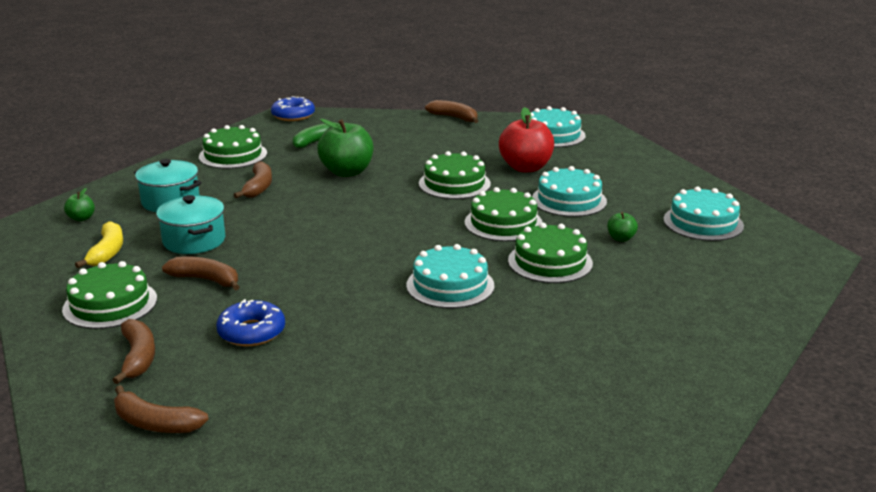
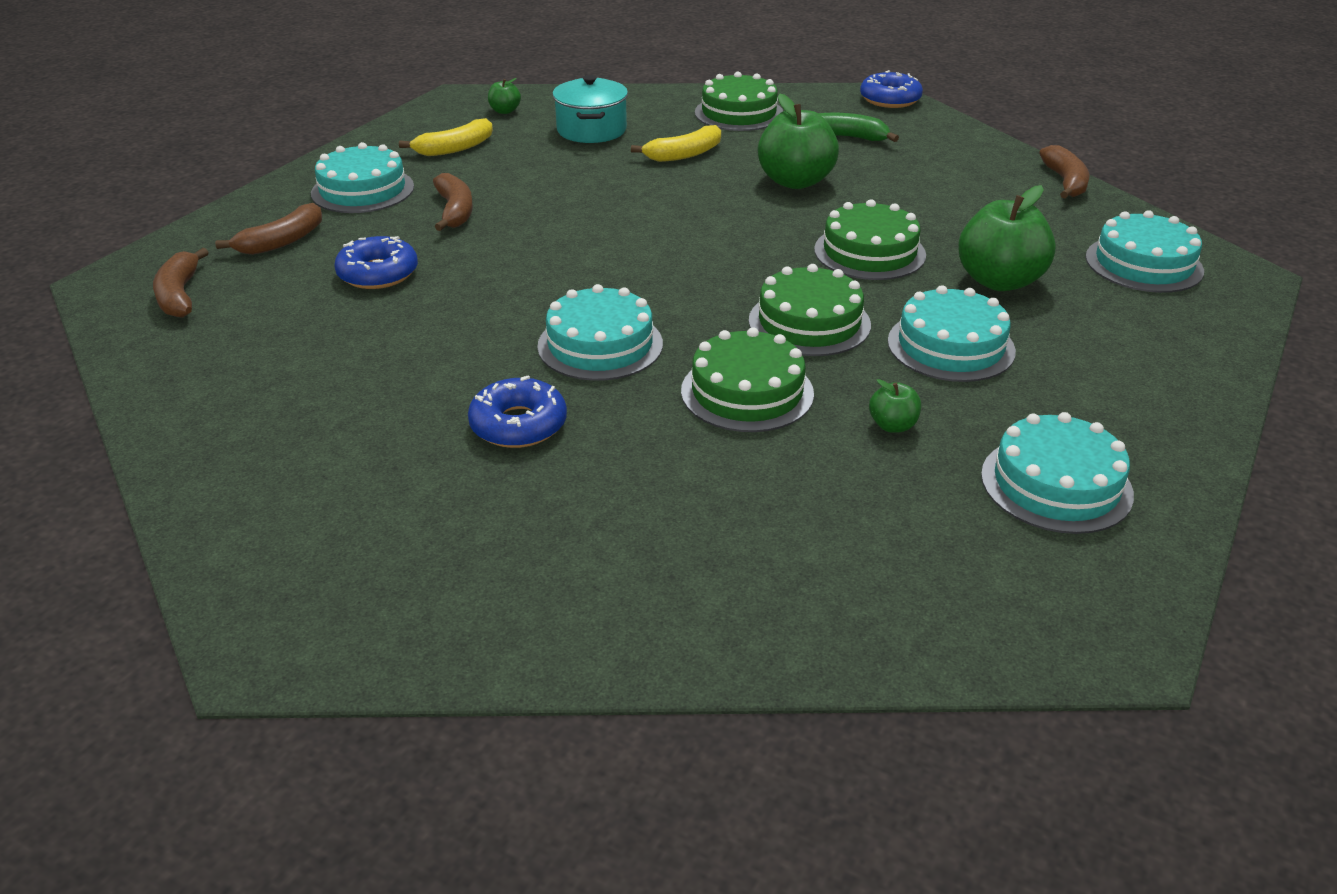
camera: 55 degrees right, 10 degrees up
(110, 304) = (363, 190): green cake -> turquoise cake
(194, 241) = (526, 173): turquoise pot -> none
(258, 187) = (684, 154): brown banana -> yellow banana
(505, 336) = (518, 425): none -> blue donut
(525, 168) = (999, 281): red apple -> green apple

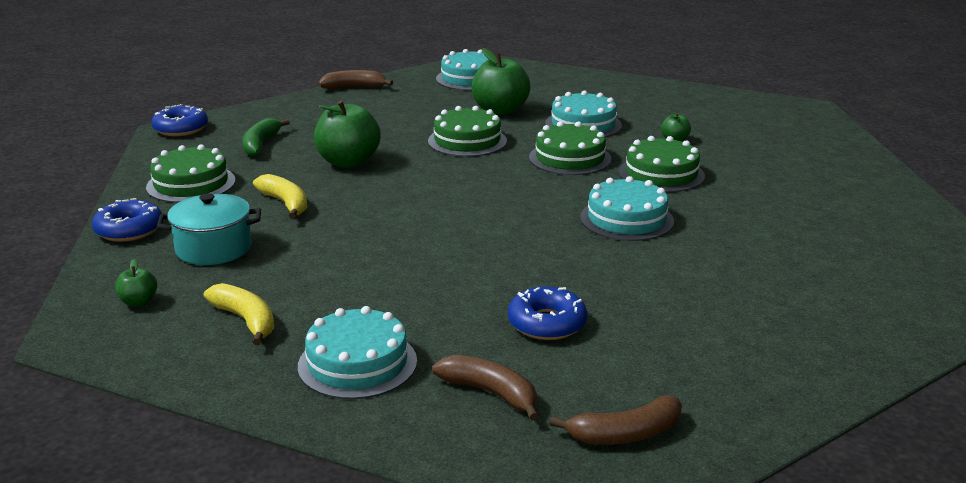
camera: 95 degrees left, 10 degrees down
(455, 211) = (410, 301): brown banana -> none
(518, 425) = (739, 238): blue donut -> blue donut (129, 230)
(1056, 484) = (704, 110): turquoise cake -> none

